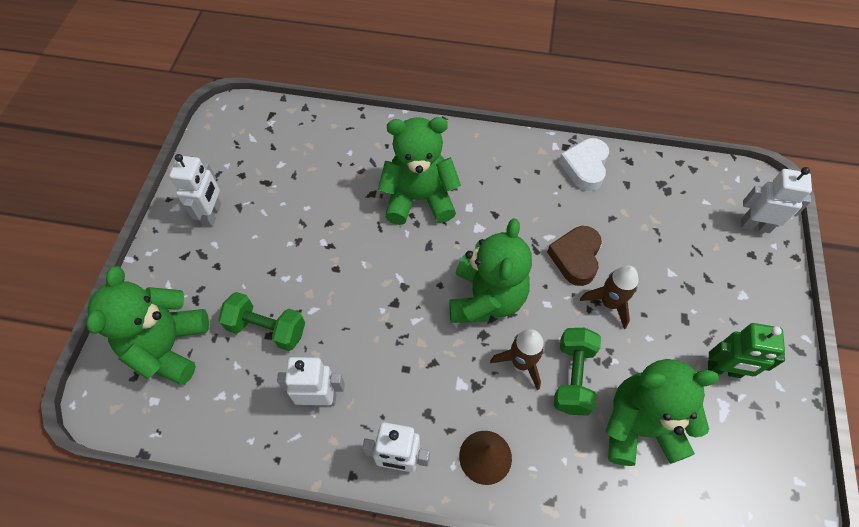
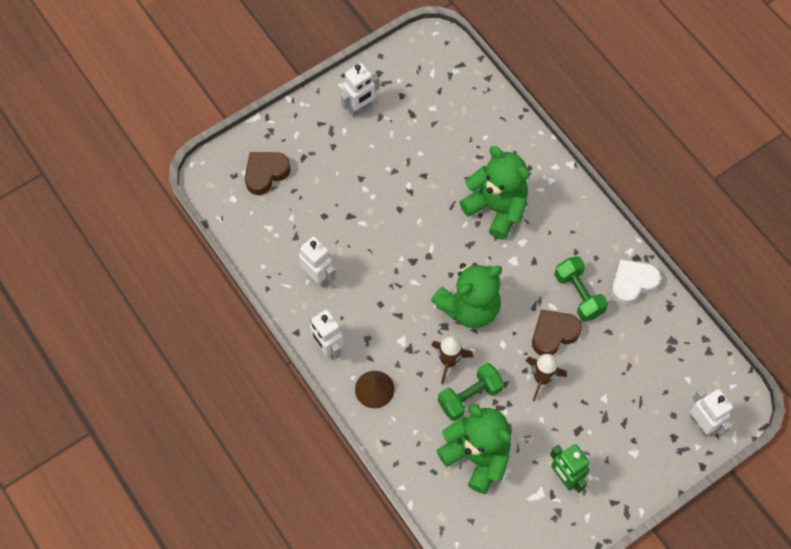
camera: 45 degrees right, 5 degrees up
(168, 346) = (266, 174): green teddy bear -> brown heart
(267, 329) = (326, 211): green dumbbell -> green dumbbell (578, 294)

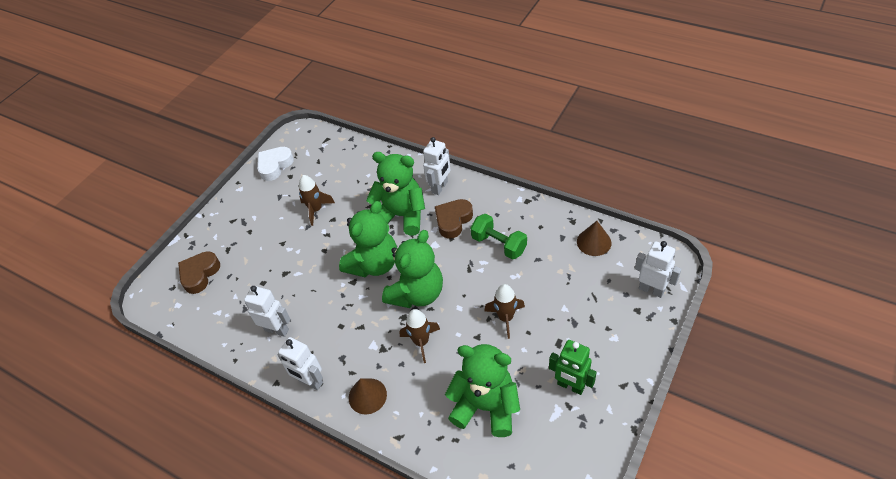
camera: 20 degrees left, 15 degrees down
(360, 109) = (260, 198): white robot -> white robot (440, 187)
(411, 154) = (316, 210): none -> brown rocket
(442, 251) = (374, 264): none -> green teddy bear
(470, 396) = (453, 361): green dumbbell -> none
(553, 334) = (496, 281): brown heart -> brown heart (453, 220)
(632, 283) = (535, 219): white heart -> white heart (275, 166)
(676, 342) = (594, 242): none -> brown cone

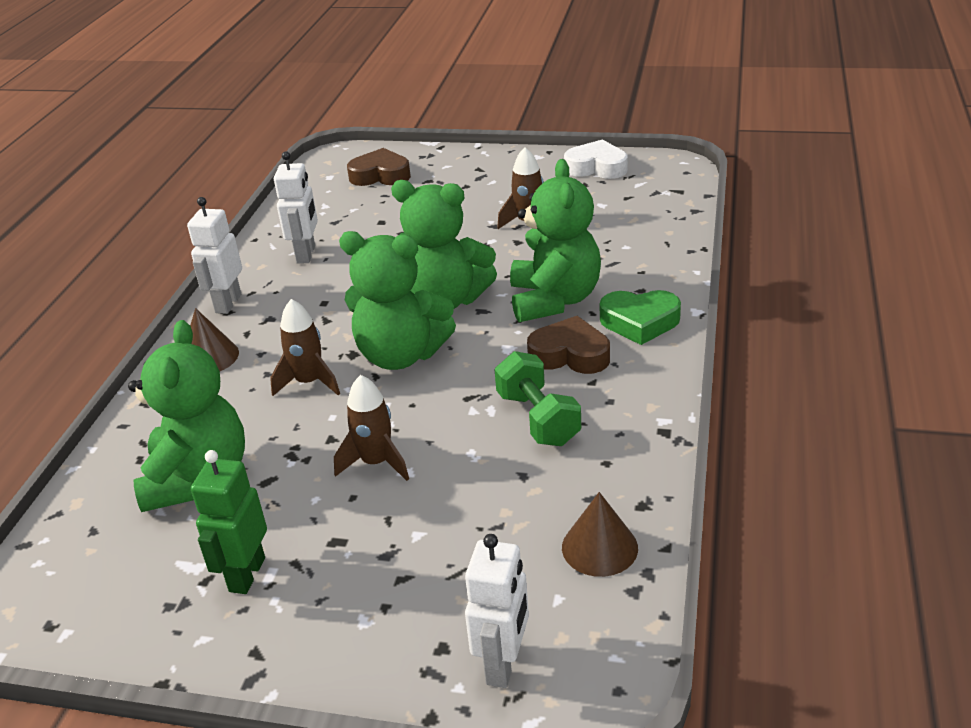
camera: 70 degrees right, 15 degrees down
(440, 187) = (639, 322): white robot -> green heart
(499, 244) = (538, 419): green dumbbell -> green dumbbell turned 45 degrees counterclockwise

